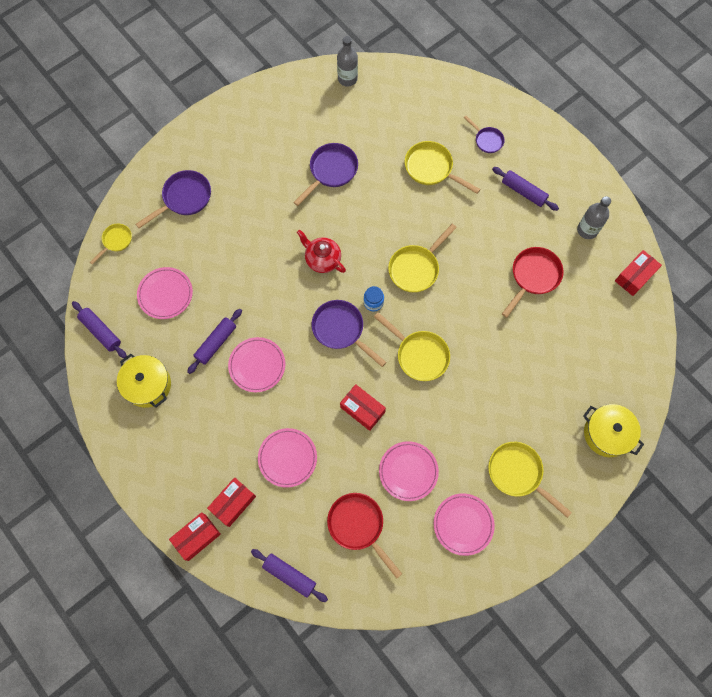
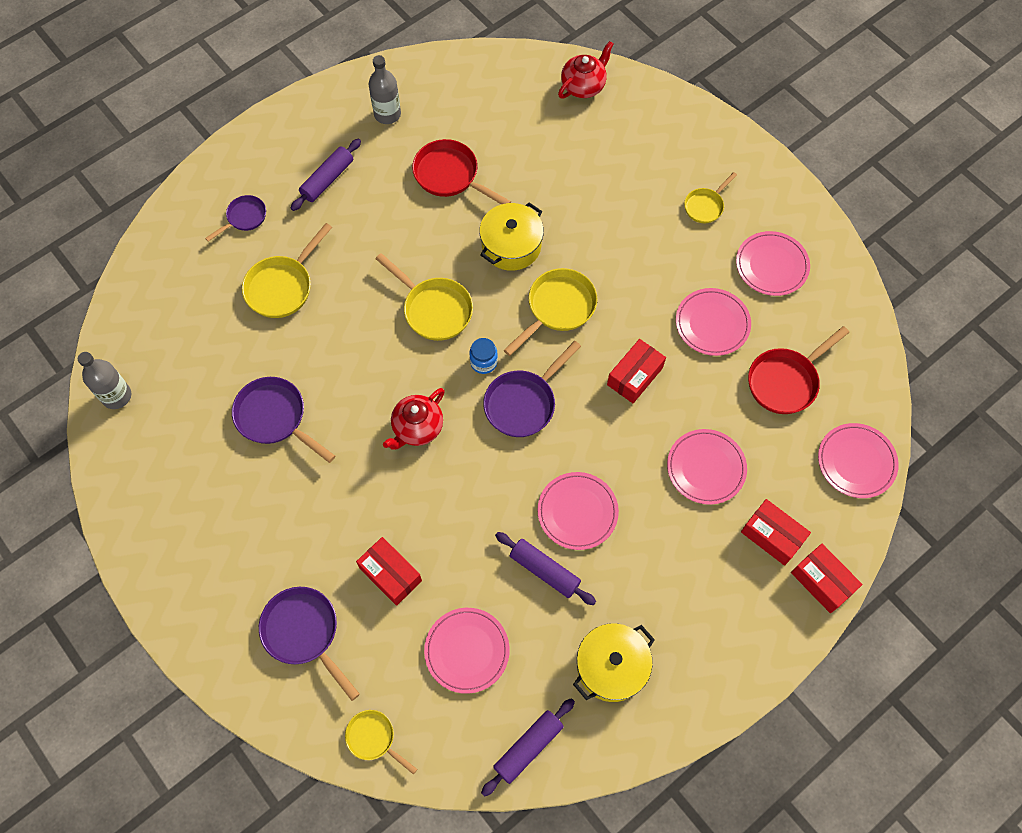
camera: 90 degrees left, 5 degrees down
(289, 575) = (856, 462): purple rolling pin -> pink plate
(518, 473) = (705, 206): yellow pan -> yellow pan, size x0.60
(607, 434) = (651, 114): yellow pot -> yellow pot (511, 246)
(631, 379) = (583, 86): none -> red teapot
(634, 276) = (452, 71): red box -> red box (390, 574)

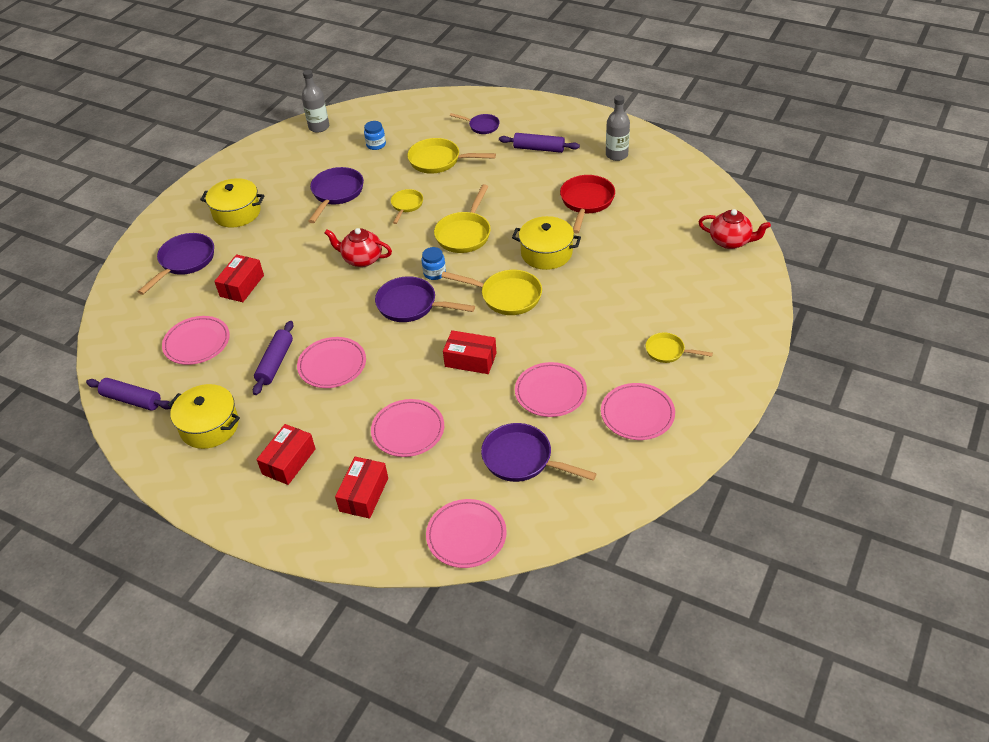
camera: 70 degrees right, 20 degrees down
(203, 342) = (376, 145): none -> blue jar
(240, 545) = (237, 213): none -> yellow pot
(374, 738) = (119, 319): yellow pan -> yellow pan (406, 205)
(786, 381) = (522, 459): red pan -> purple pan
(822, 581) = (334, 543): red box -> red box (289, 461)

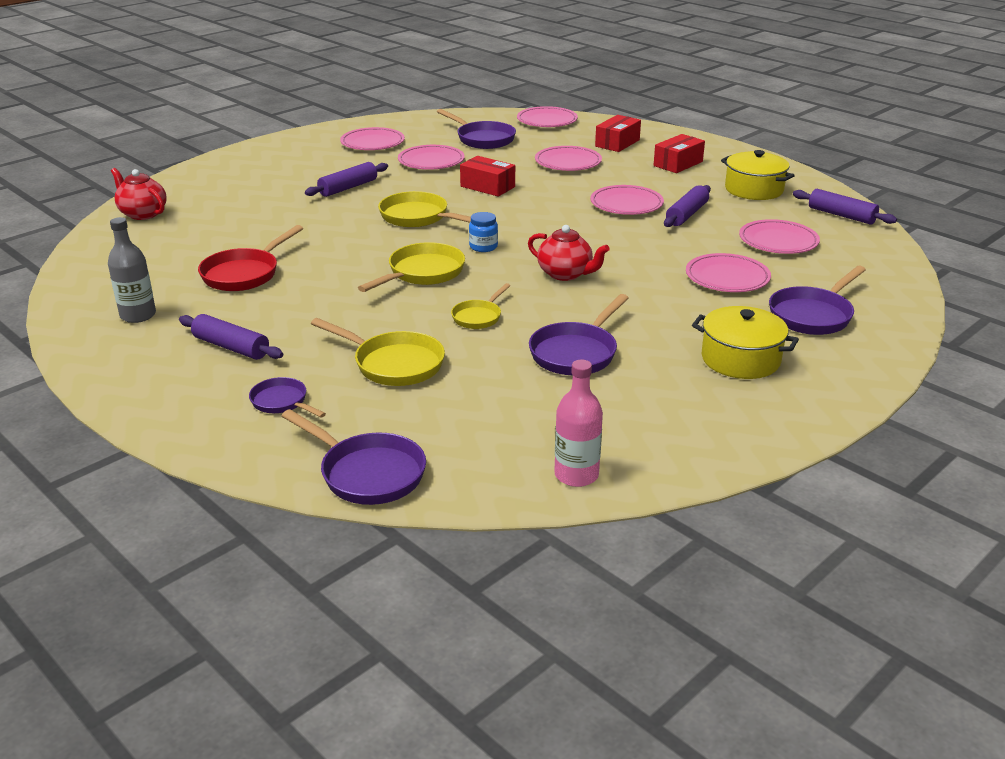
camera: 165 degrees left, 15 degrees down
(242, 286) = (727, 277): red box -> pink plate
(319, 127) = (576, 475): grey bottle -> pink bottle
(376, 145) = (481, 413): blue jar -> none
(411, 305) = (525, 228): purple pan -> purple pan (367, 473)
(546, 253) = (343, 240): yellow pot -> none
(597, 322) = (348, 188): none -> purple rolling pin
(668, 351) = (307, 164): yellow pan -> none

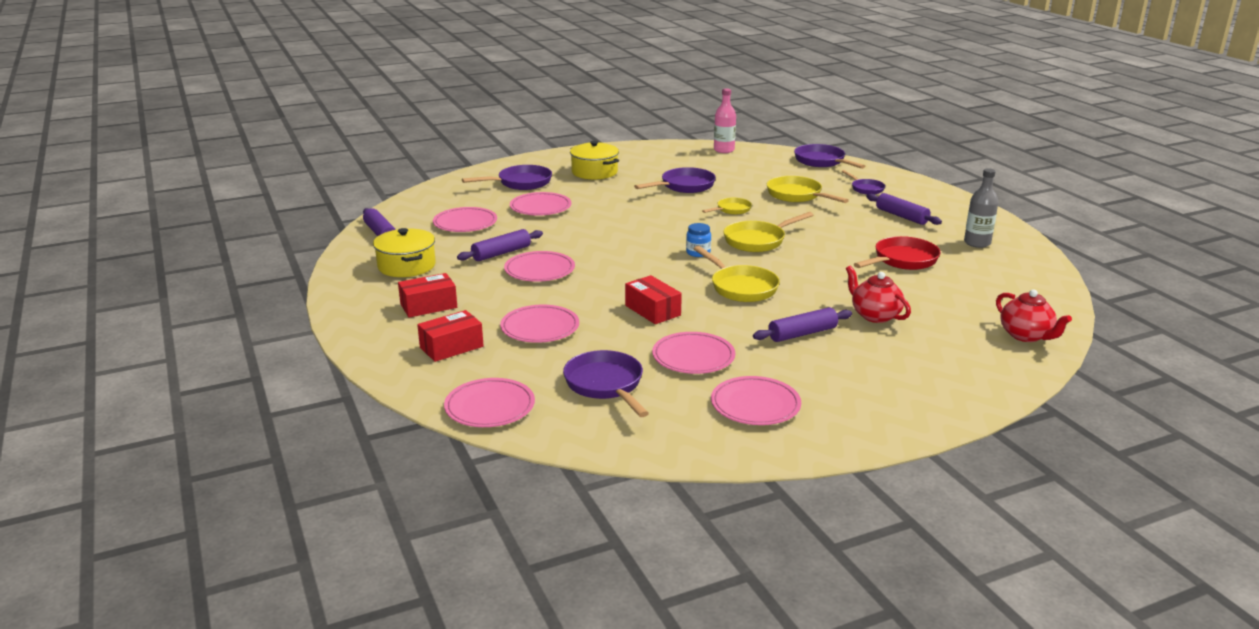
camera: 160 degrees left, 5 degrees down
(566, 274) = (650, 225): red teapot -> red teapot (874, 315)

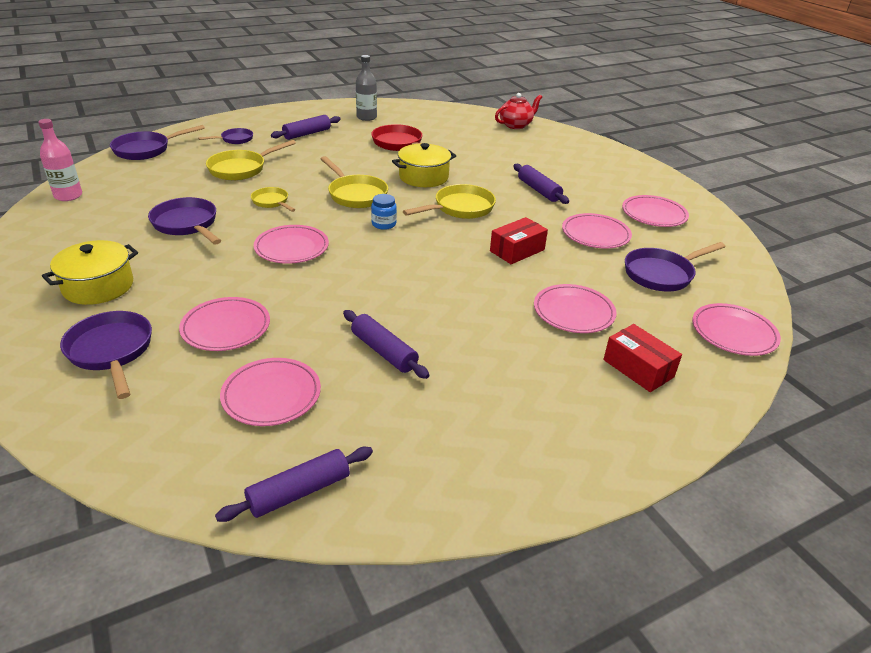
camera: 95 degrees left, 10 degrees up
(406, 266) = (429, 438): yellow pot -> yellow pot (423, 177)
(428, 306) = (547, 398): red box -> none
(539, 270) = (434, 319): pink plate -> pink plate (291, 248)
(874, 315) = (500, 163): red teapot -> none

